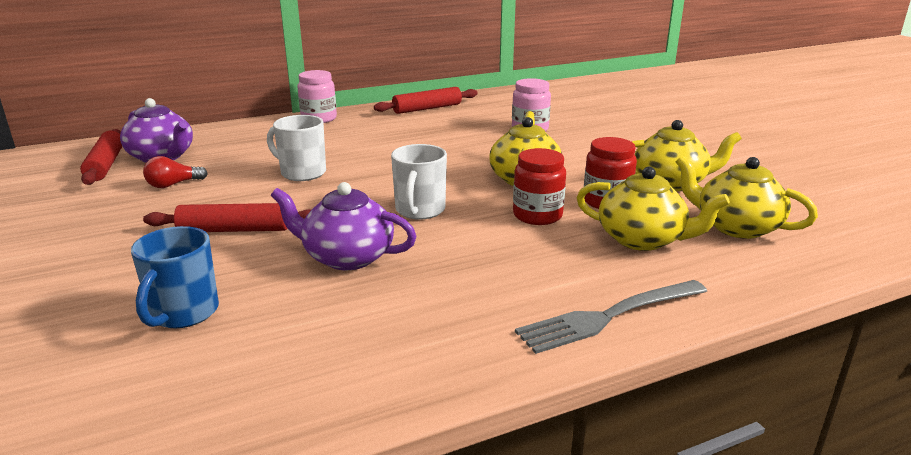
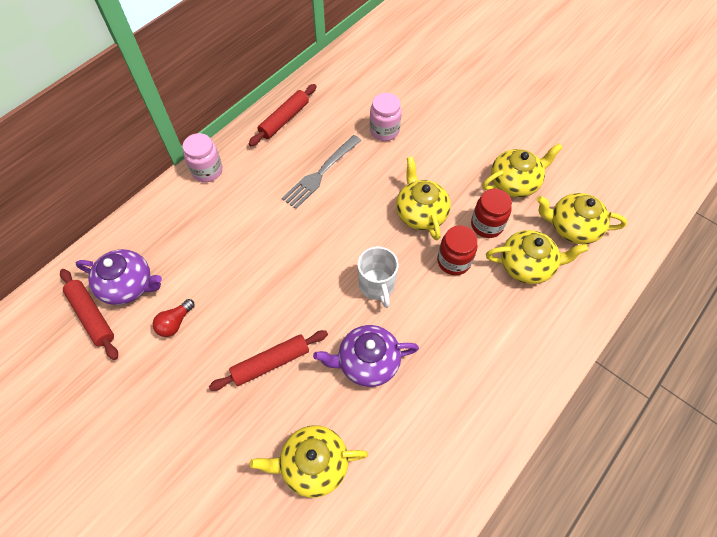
camera: 25 degrees left, 35 degrees up
(183, 313) = (313, 464): blue mug -> yellow teapot
(302, 173) = (259, 266): white mug -> none
(609, 316) = (543, 357): grey fork -> grey fork (321, 173)

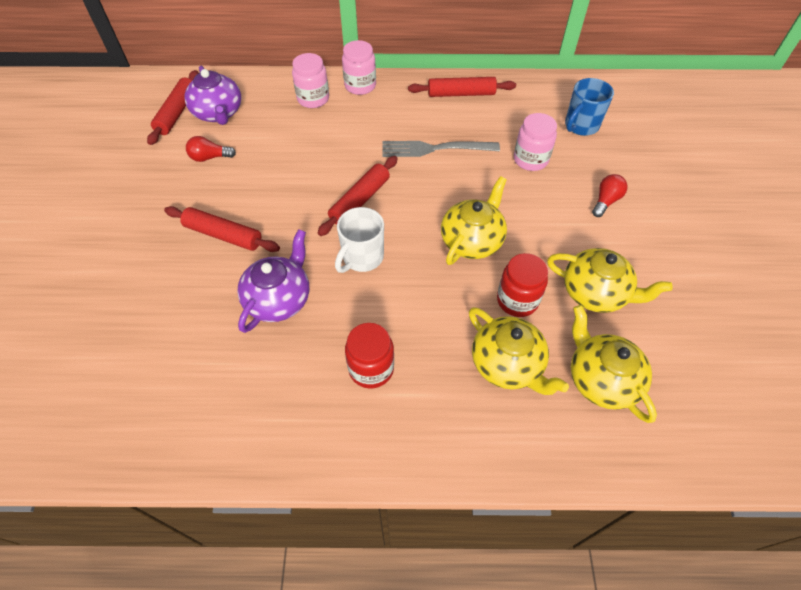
camera: 50 degrees right, 5 degrees down
(187, 210) = (313, 99): none -> pink jar
(313, 464) = (153, 322): yellow teapot -> none
(324, 251) = (360, 200): none -> red rolling pin
(367, 362) = (279, 299): purple teapot -> purple teapot turned 75 degrees clockwise
(382, 83) = (580, 126): none -> blue mug
(453, 261) = (447, 299): red jar -> red jar (371, 368)
(454, 122) = (606, 201): none -> red light bulb

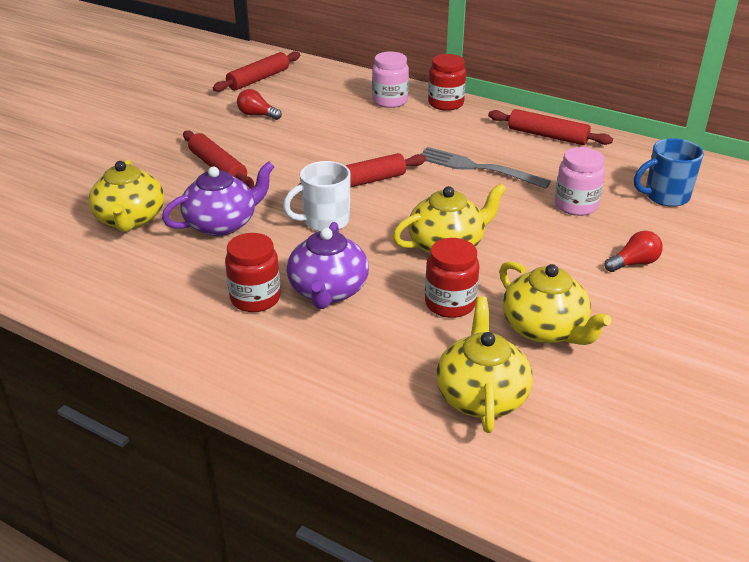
camera: 30 degrees right, 20 degrees down
(218, 113) = (293, 88): purple teapot -> purple teapot (328, 291)
(360, 86) = (446, 103): pink jar -> red jar
(507, 364) = (390, 346): yellow teapot -> yellow teapot (130, 220)

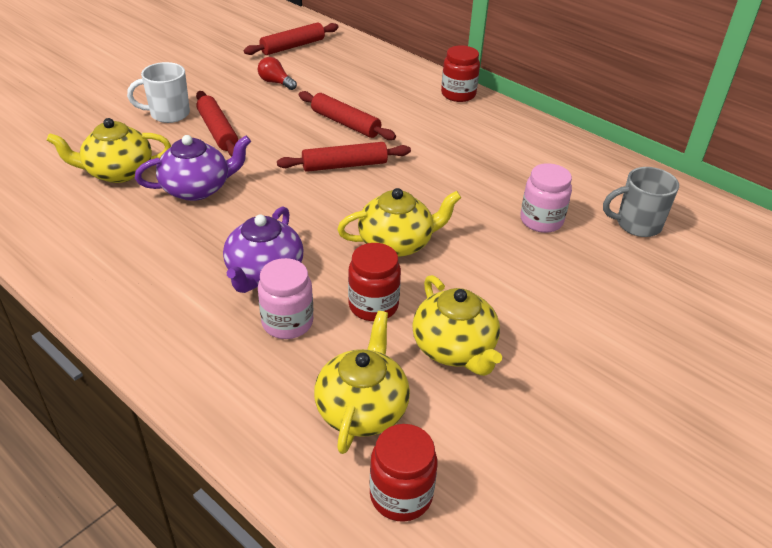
camera: 10 degrees right, 5 degrees up
(130, 220) = (118, 172): yellow teapot -> yellow teapot turned 75 degrees clockwise
(255, 298) = (194, 269): red jar -> red jar (401, 495)
(324, 221) = (291, 200): white mug -> white mug (168, 114)
(390, 101) = (405, 84): pink jar -> pink jar (287, 322)
(477, 168) = (460, 166): grey fork -> none
(547, 136) = (544, 142): red rolling pin -> red rolling pin (345, 123)
(634, 263) = (574, 292): red light bulb -> none
(665, 196) = (637, 224): blue mug -> grey mug

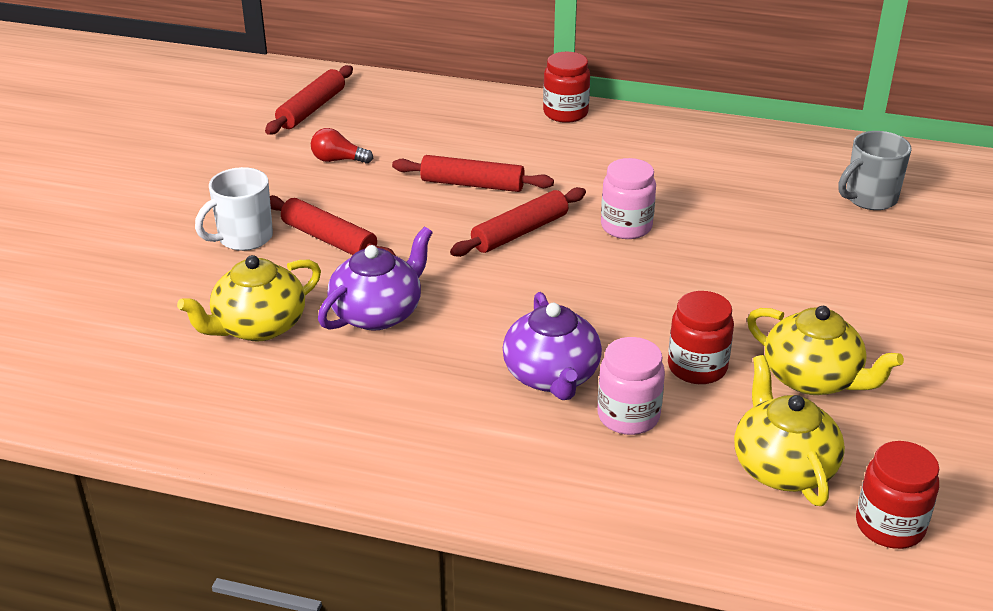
camera: 25 degrees left, 5 degrees down
(397, 243) = (659, 297): yellow teapot -> none
(541, 220) = (778, 225): pink jar -> pink jar (626, 227)

